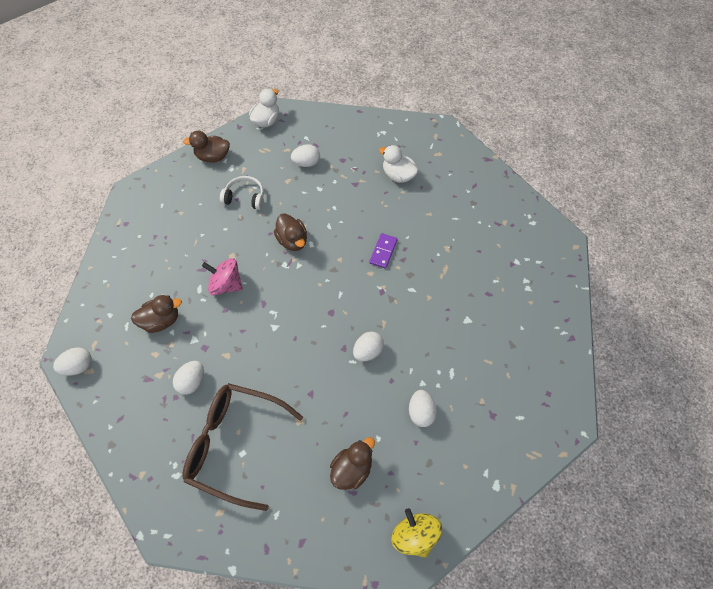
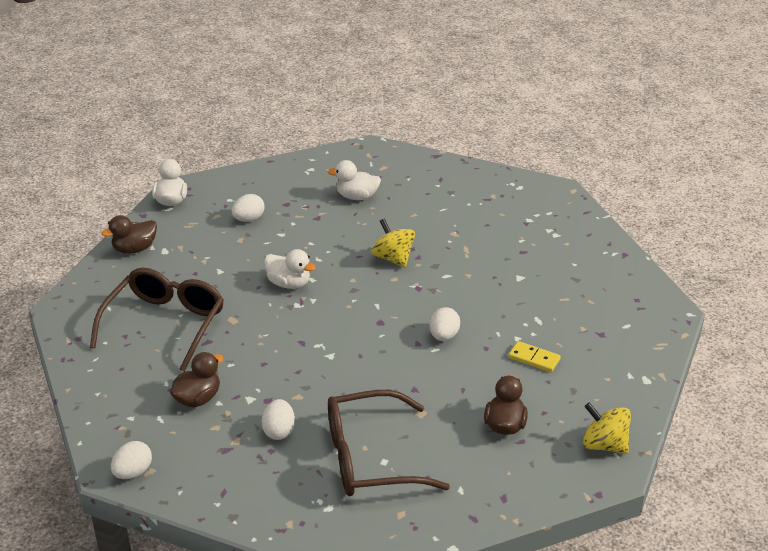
camera: 30 degrees left, 25 degrees down
(185, 239) = (165, 325): none -> brown glasses
(226, 284) = (246, 343): pink spinning top -> none
(245, 197) = (203, 268): white headphones -> none
(292, 240) = (289, 283): brown duck -> white duck
(383, 252) = (393, 258): purple domino -> yellow spinning top
(421, 412) = (534, 358): white egg -> yellow domino

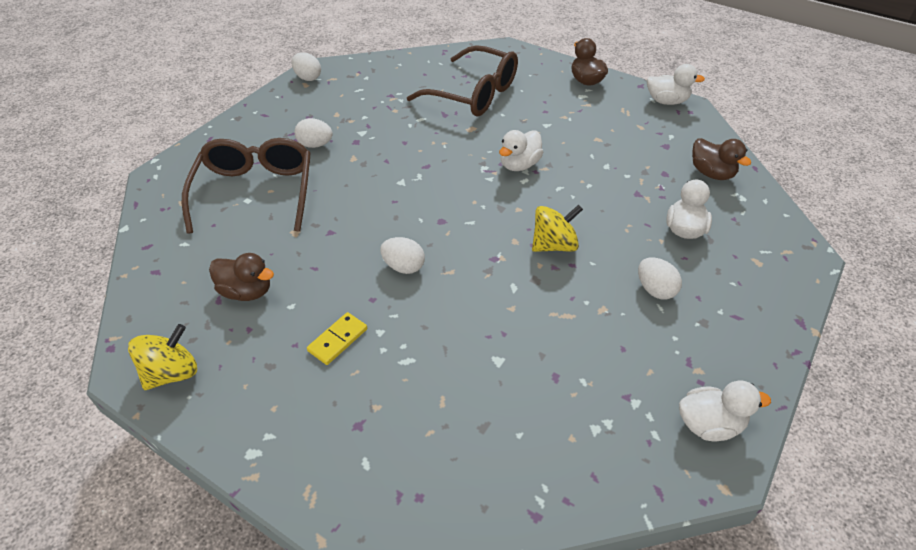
camera: 100 degrees right, 10 degrees up
(198, 398) = (373, 107): brown duck -> brown duck (711, 173)
(249, 219) = (634, 146): white egg -> white egg (655, 290)
(533, 193) = (709, 424): none -> white duck

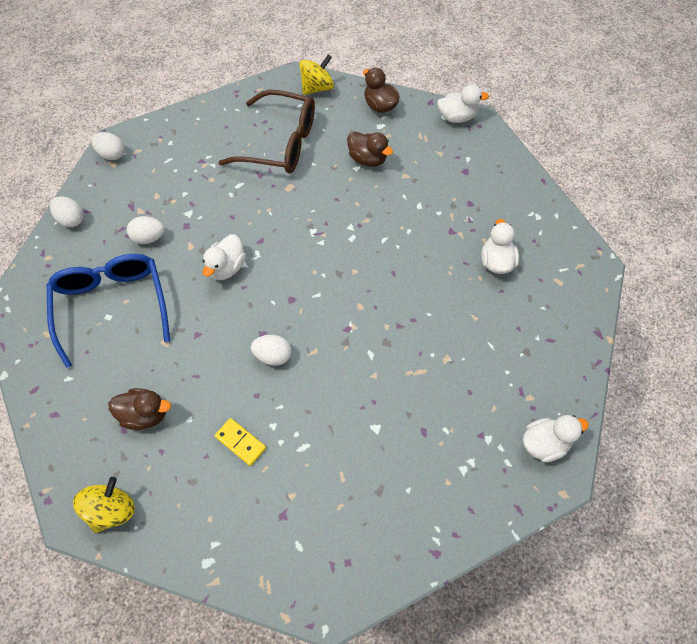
camera: 15 degrees left, 15 degrees up
(255, 192) = (112, 306): brown glasses -> blue glasses
(337, 340) = (240, 442): yellow domino -> yellow domino turned 75 degrees counterclockwise
(519, 165) = (343, 221): white duck -> white duck (227, 267)
(554, 245) = (393, 303): yellow spinning top -> yellow spinning top (317, 88)
(655, 290) = (484, 329): white egg -> white egg (71, 219)
(711, 173) = (508, 195): brown duck -> brown duck (367, 159)

